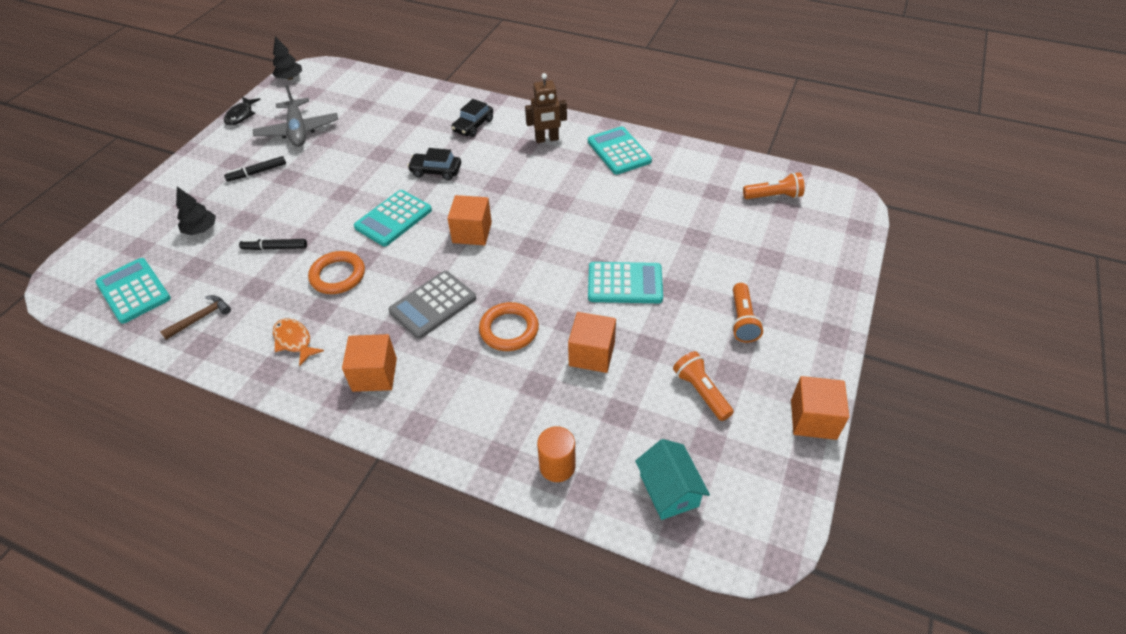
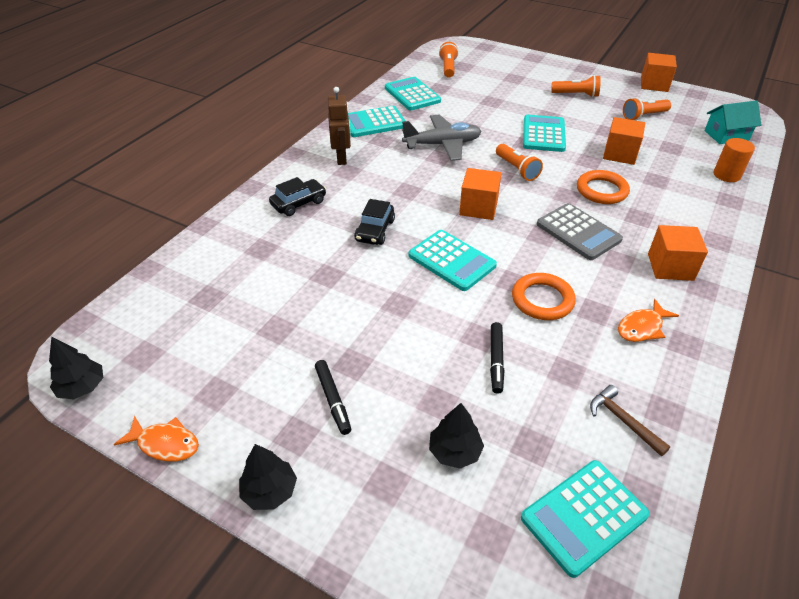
camera: 85 degrees left, 5 degrees down
(197, 158) = (269, 491): none -> black tree
(241, 115) = (165, 444): black fish -> orange fish
(298, 130) = (243, 361): grey plane -> grey plane (442, 145)
(473, 126) = (299, 203): black car -> black car turned 75 degrees counterclockwise
(544, 260) = (517, 169): none -> orange flashlight
(690, 172) = (412, 95): none -> turquoise calculator

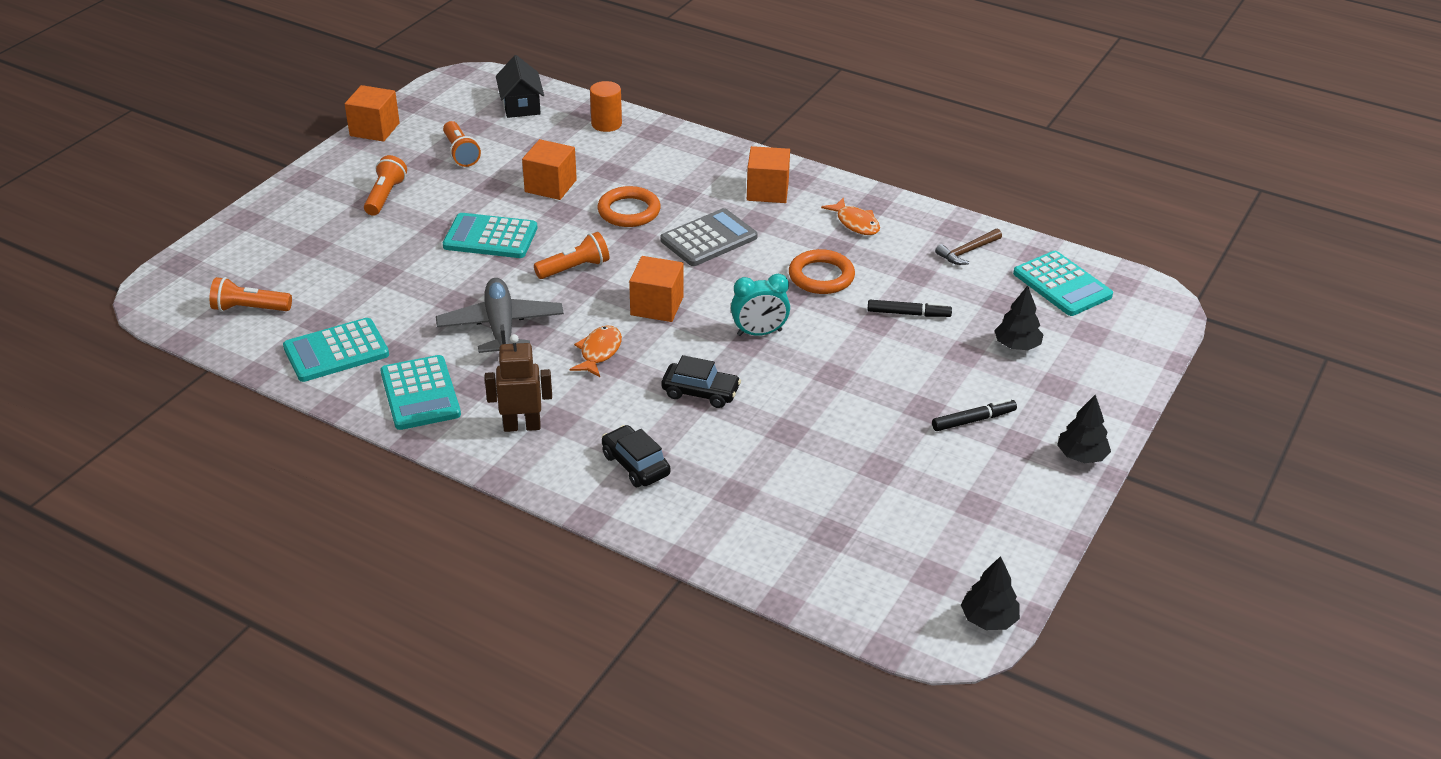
camera: 90 degrees left, 5 degrees down
(165, 444) = (1048, 535): orange fish -> orange fish (599, 352)
(451, 261) = (759, 333): turquoise calculator -> turquoise clock
(726, 135) = (521, 105): turquoise house -> black house

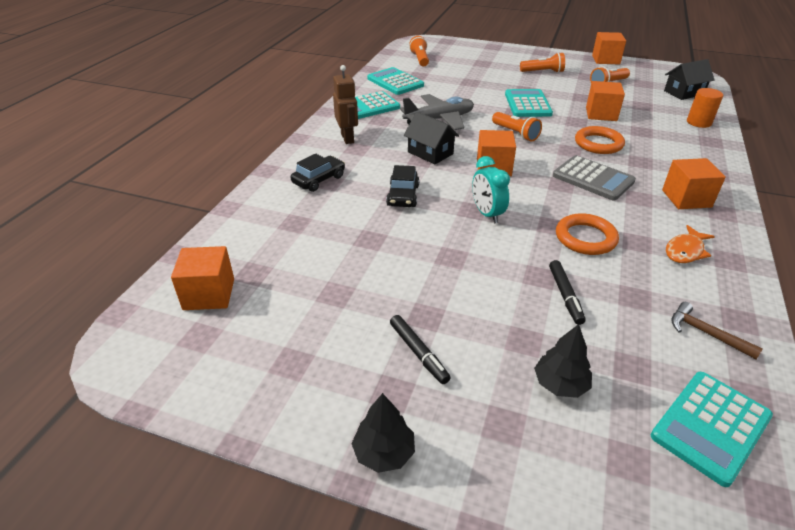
camera: 80 degrees right, 0 degrees up
(599, 352) = (430, 153): orange fish -> black house
(865, 570) = (209, 294): none -> orange cube
(988, 619) = (139, 377): black tree -> none

